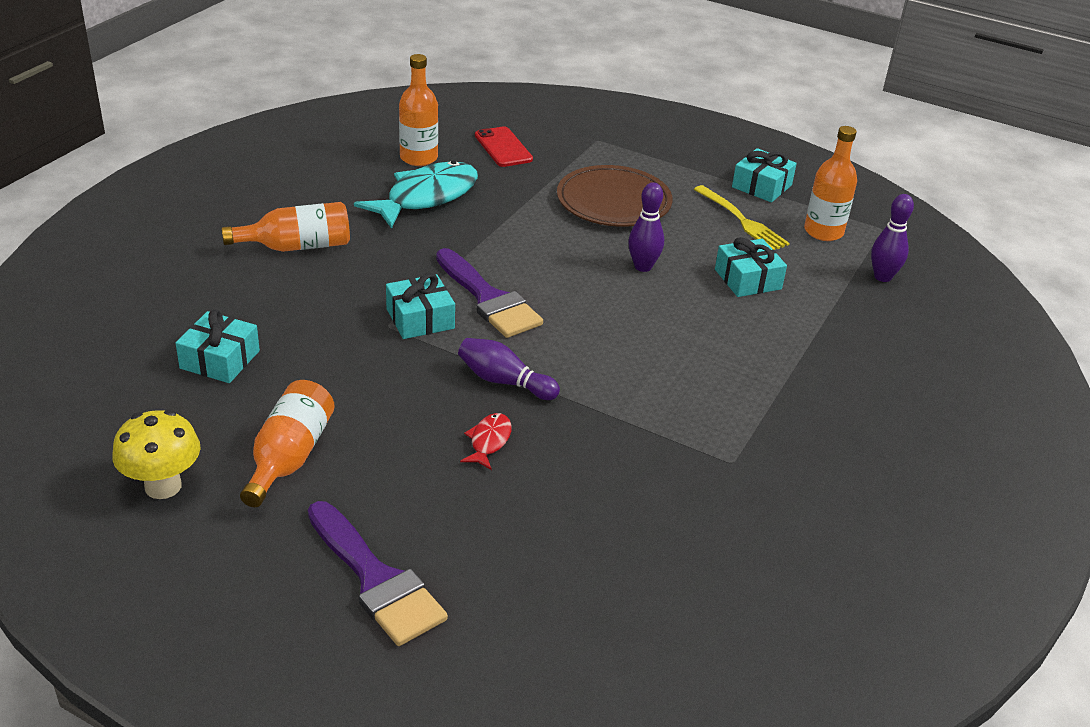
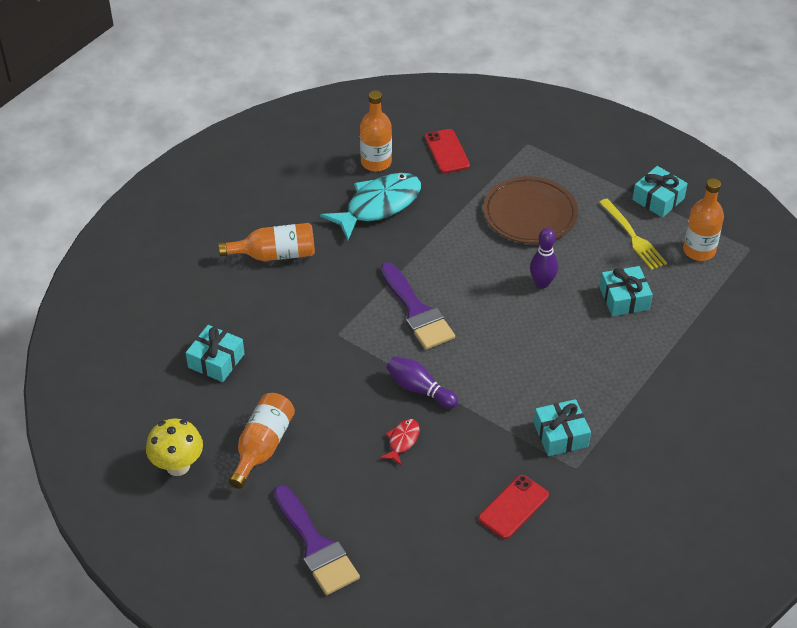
camera: 10 degrees right, 10 degrees up
(420, 319) = (363, 328): turquoise gift -> turquoise gift (561, 435)
(658, 513) = (513, 507): none -> red phone
(882, 277) = (736, 299): purple bowling pin -> none

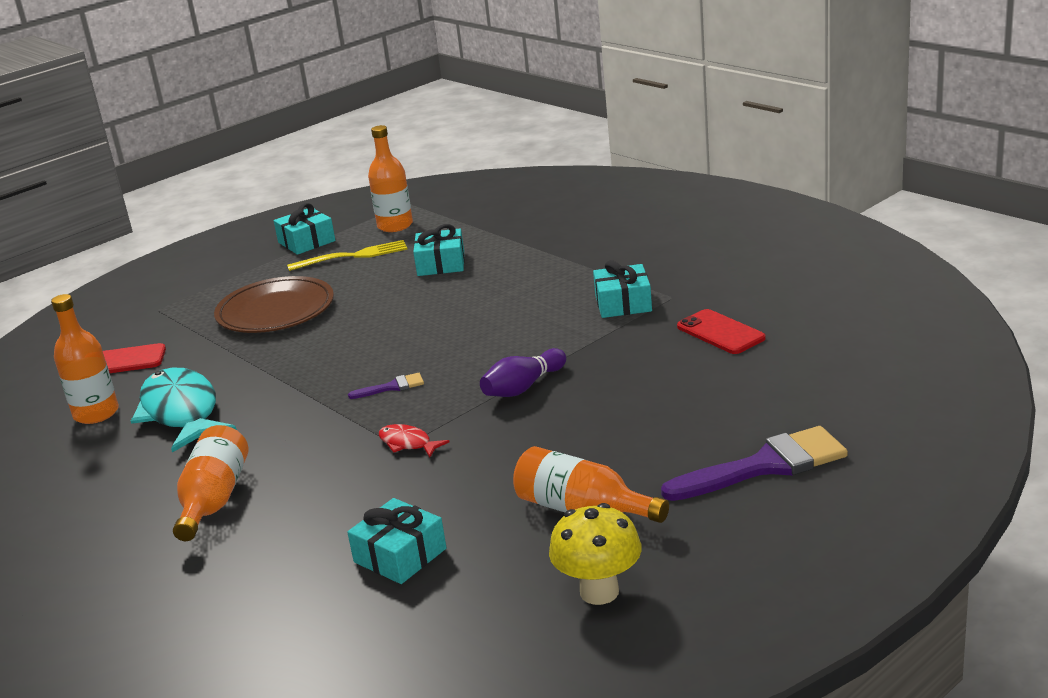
camera: 75 degrees left, 20 degrees down
(402, 441) = (604, 400): red fish -> red fish (408, 443)
(417, 312) = (392, 387): purple brush -> purple brush, size x0.46
(542, 283) = (391, 307): purple bowling pin -> none

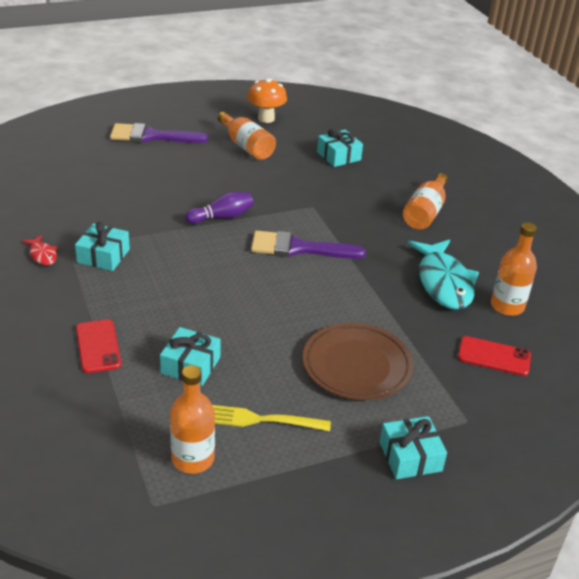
camera: 165 degrees left, 10 degrees up
(306, 242) = (296, 475): turquoise gift -> turquoise gift (410, 456)
(392, 387) = (298, 248): purple brush -> purple brush, size x2.16
(408, 443) = (308, 207): red fish -> red fish (42, 255)
(599, 592) = (266, 118): yellow mushroom -> orange mushroom
(720, 332) = (78, 209): red phone -> red phone (98, 346)

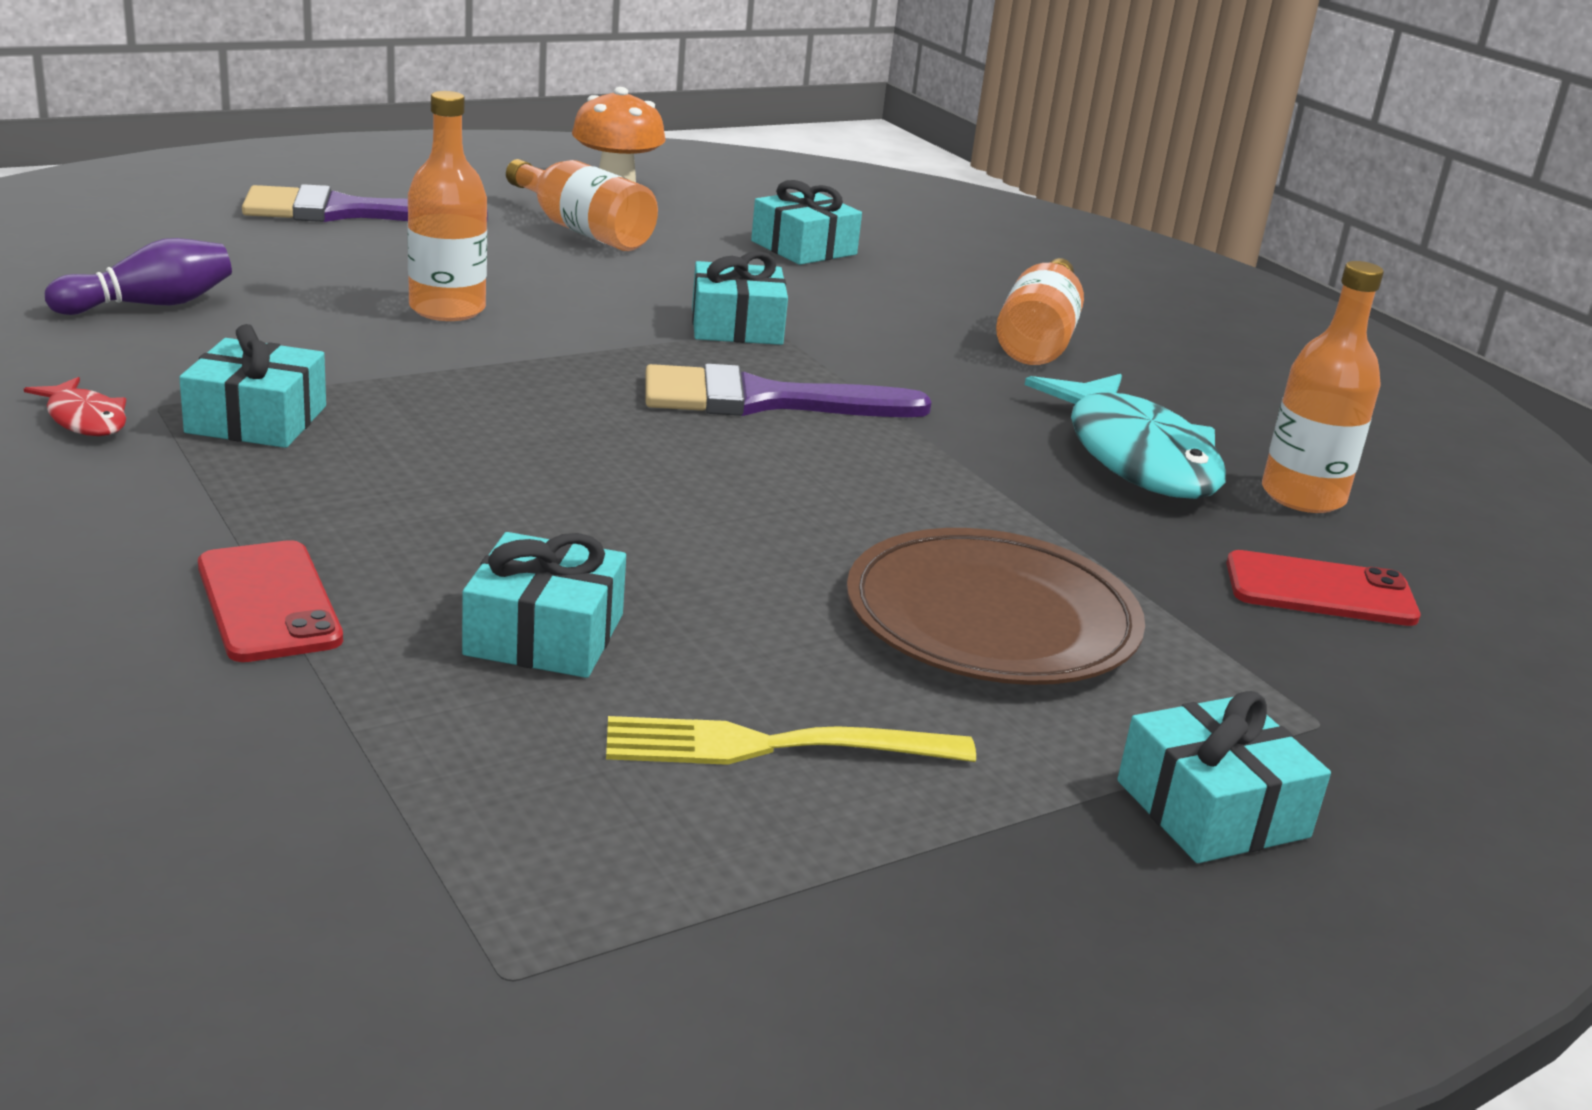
camera: 10 degrees left, 10 degrees down
(193, 459) = (603, 849): orange bottle -> orange bottle (447, 309)
(221, 217) = (554, 347): purple bowling pin -> purple bowling pin (149, 305)
(298, 205) = (736, 326): none -> turquoise gift

